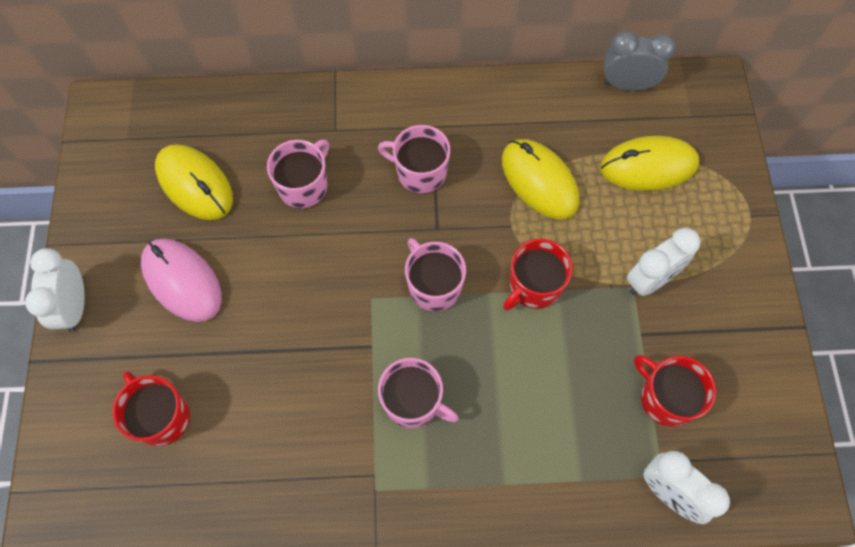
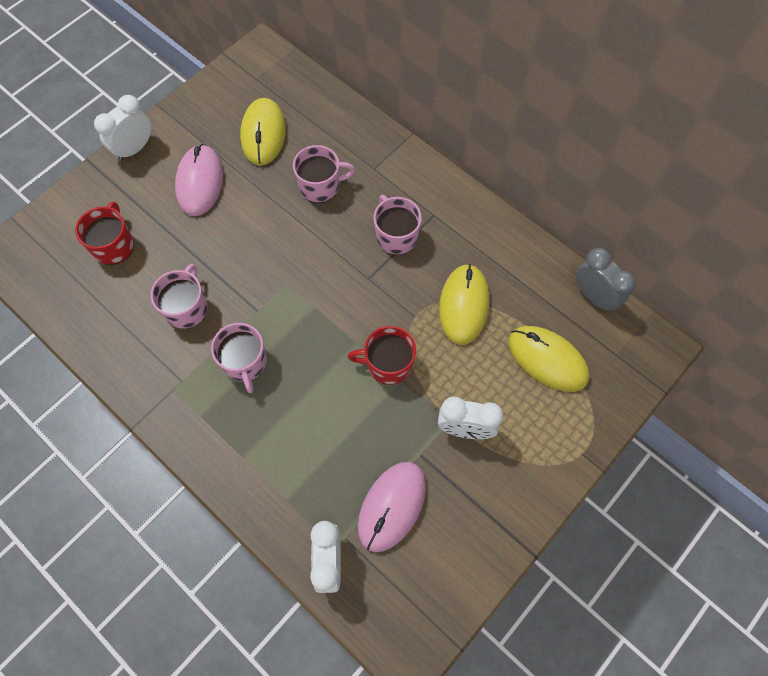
camera: 45 degrees right, 0 degrees up
(433, 286) = (329, 309): pink mug -> pink mug (187, 308)
(666, 398) = (392, 506): red mug -> pink mouse

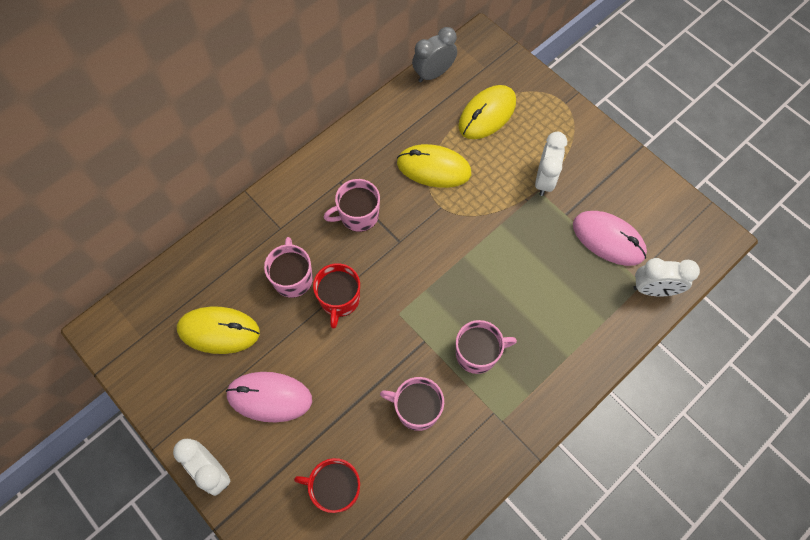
camera: 85 degrees left, 0 degrees up
(388, 364) = (485, 232): red mug -> red mug (339, 299)

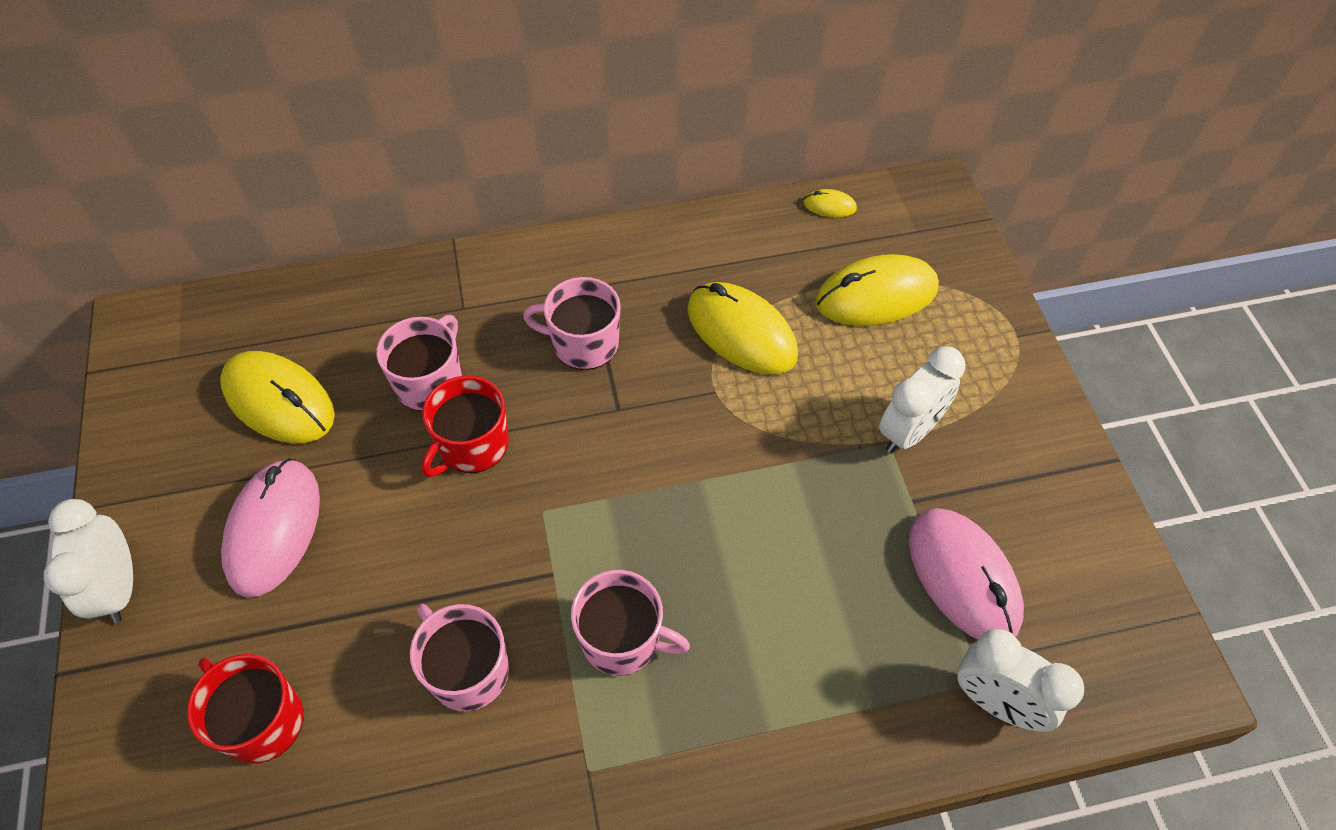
camera: 30 degrees right, 10 degrees down
(269, 397) = (273, 529): pink mouse -> pink mouse turned 60 degrees clockwise
(433, 73) = (829, 206): grey clock -> yellow mouse

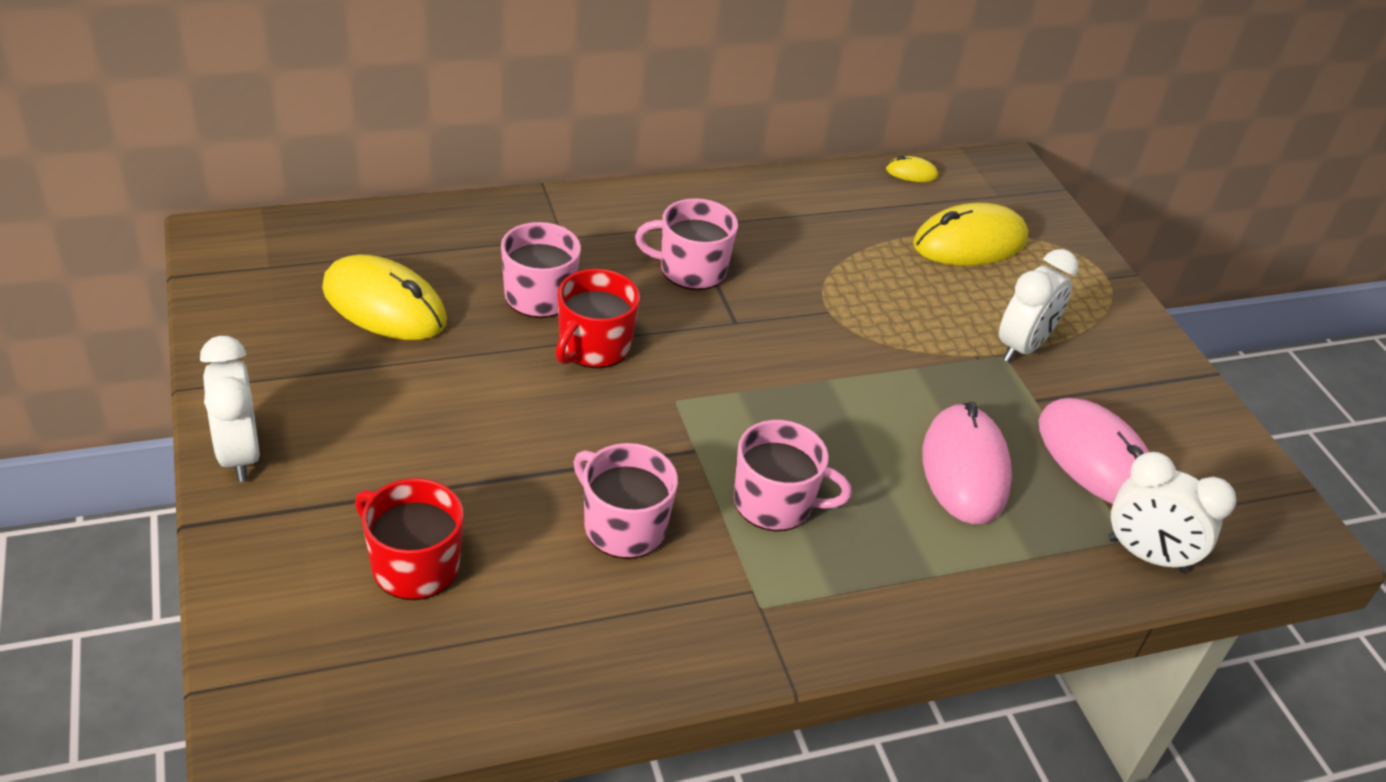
camera: 10 degrees left, 15 degrees down
(273, 529) = (398, 409): pink mouse -> pink mouse (964, 469)
(741, 332) = (845, 266): yellow mouse -> none

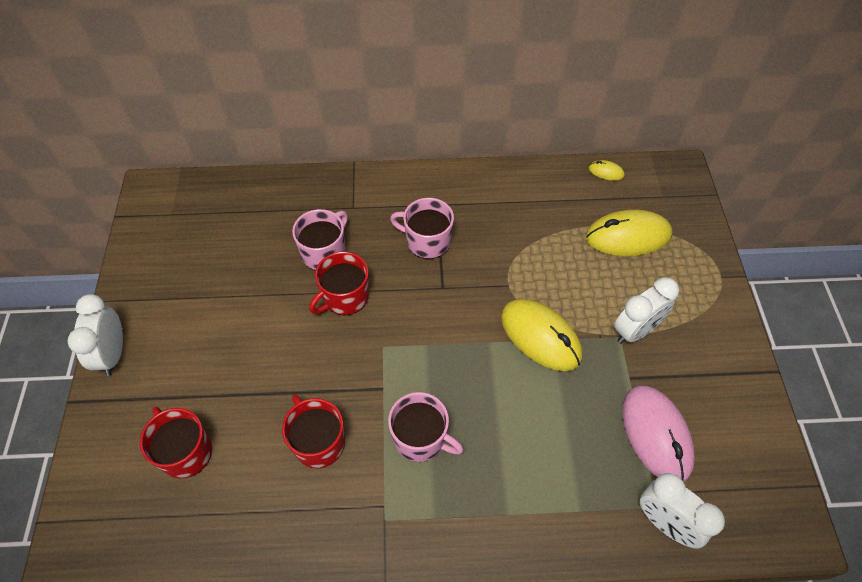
camera: 20 degrees right, 15 degrees up
(384, 305) = (228, 251): yellow mouse -> yellow mouse (540, 336)
(623, 526) = (318, 442): pink mug -> red mug
(964, 469) = (558, 429): pink mouse -> none

